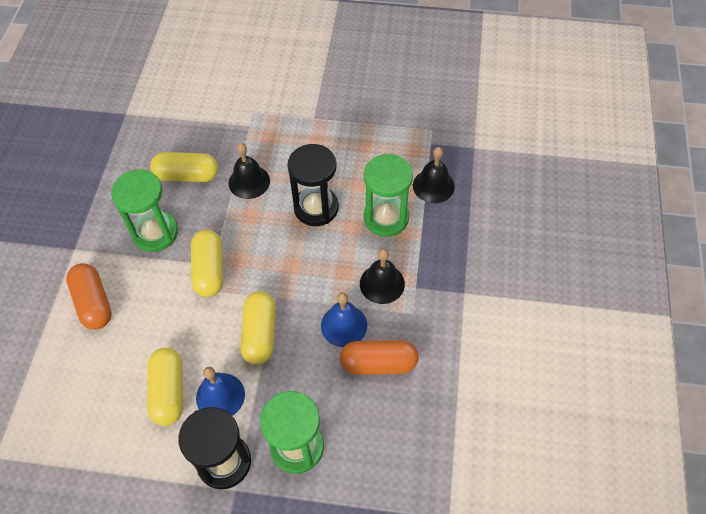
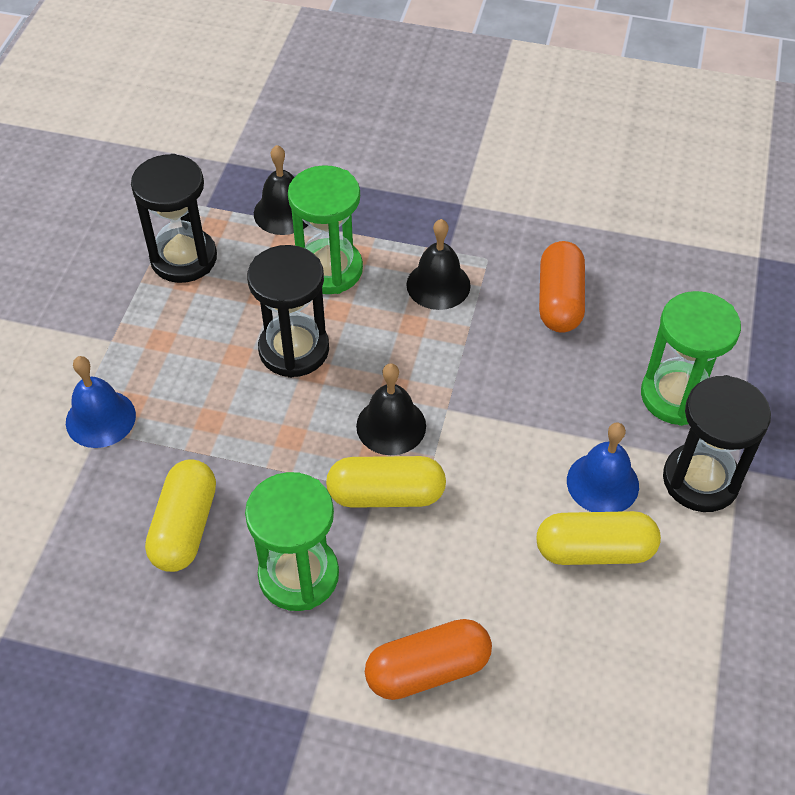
camera: 85 degrees left, 5 degrees down
(249, 182) = (221, 435): black bell -> black bell (391, 425)
(260, 334) = (505, 431): yellow capsule -> none
(344, 325) = (500, 332): blue bell -> blue bell (100, 418)
(383, 140) = (184, 258): none -> black hourglass

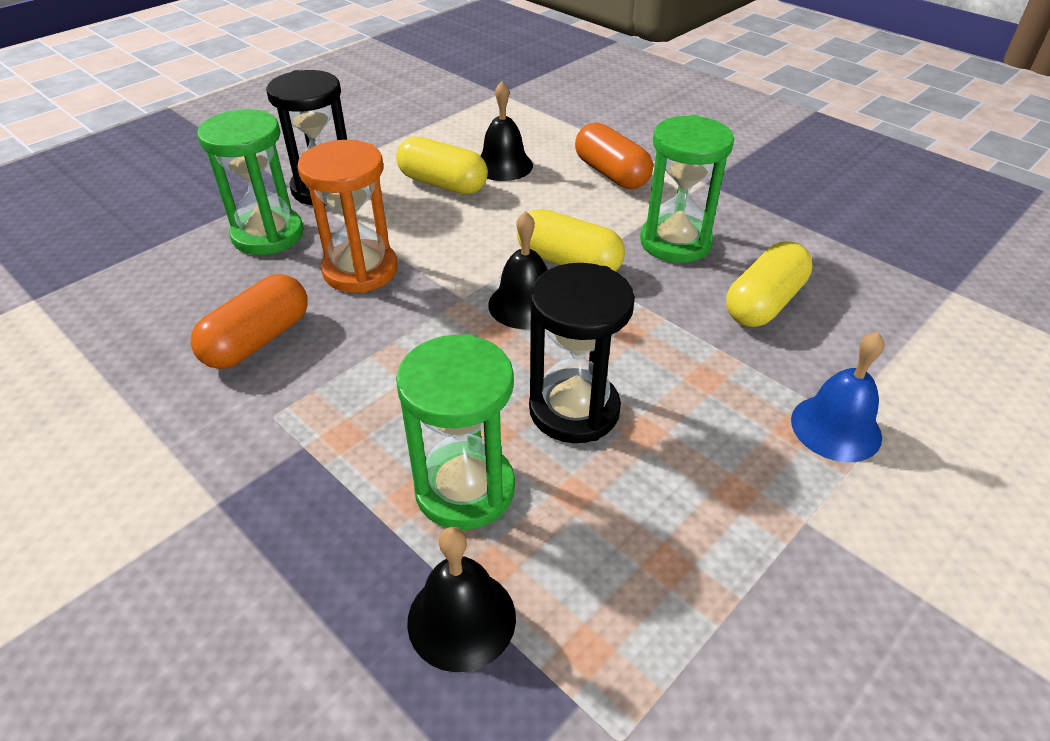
camera: 150 degrees left, 10 degrees down
(184, 258) = (659, 608): black hourglass -> none
(427, 669) = (611, 174): orange capsule -> orange capsule turned 45 degrees clockwise
(438, 285) = (357, 410): black bell -> black bell (503, 165)
(556, 396) = (360, 270): none -> orange hourglass
(602, 483) = (393, 210): blue bell -> none

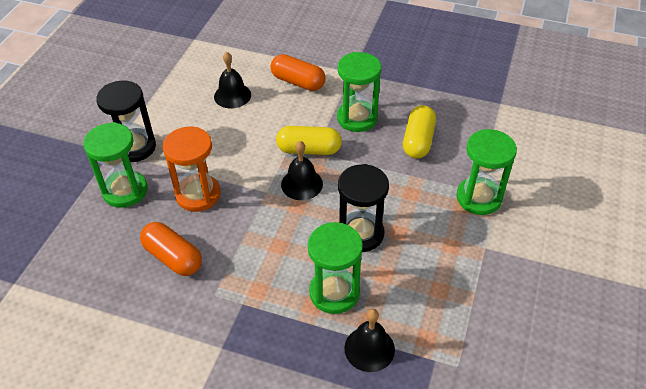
camera: 25 degrees left, 5 degrees up
(258, 340) = (173, 257): orange capsule -> orange capsule turned 60 degrees counterclockwise
(443, 184) = (205, 120): yellow capsule -> none
(836, 428) = (478, 198): blue bell -> green hourglass

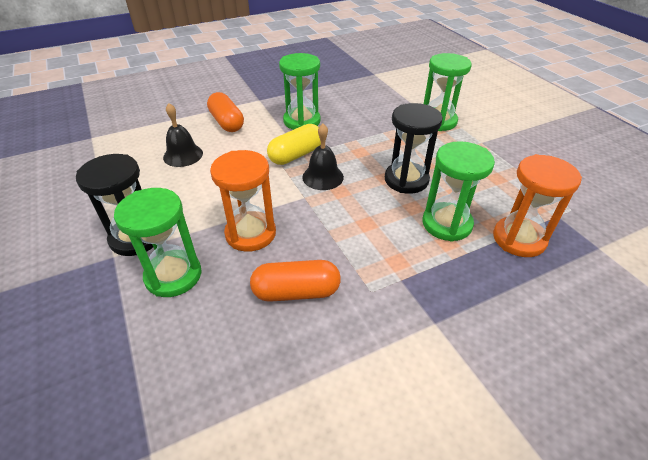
camera: 45 degrees left, 5 degrees down
(298, 82) = (227, 122): orange capsule -> orange capsule turned 75 degrees clockwise
(369, 348) = (519, 239): black bell -> orange hourglass
(418, 141) = (359, 113): yellow capsule -> none

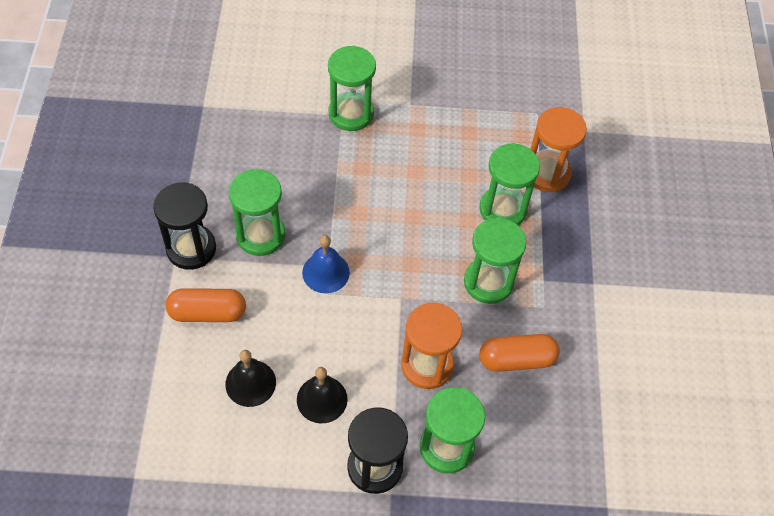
camera: 65 degrees left, 15 degrees up
(296, 155) = (326, 272): yellow capsule -> blue bell
(296, 292) = (516, 359): orange capsule -> orange capsule turned 60 degrees clockwise
(323, 177) = (379, 267): black bell -> black bell (322, 399)
(363, 241) = (488, 282): none -> green hourglass
(406, 180) = (428, 202): black hourglass -> black hourglass (191, 248)

